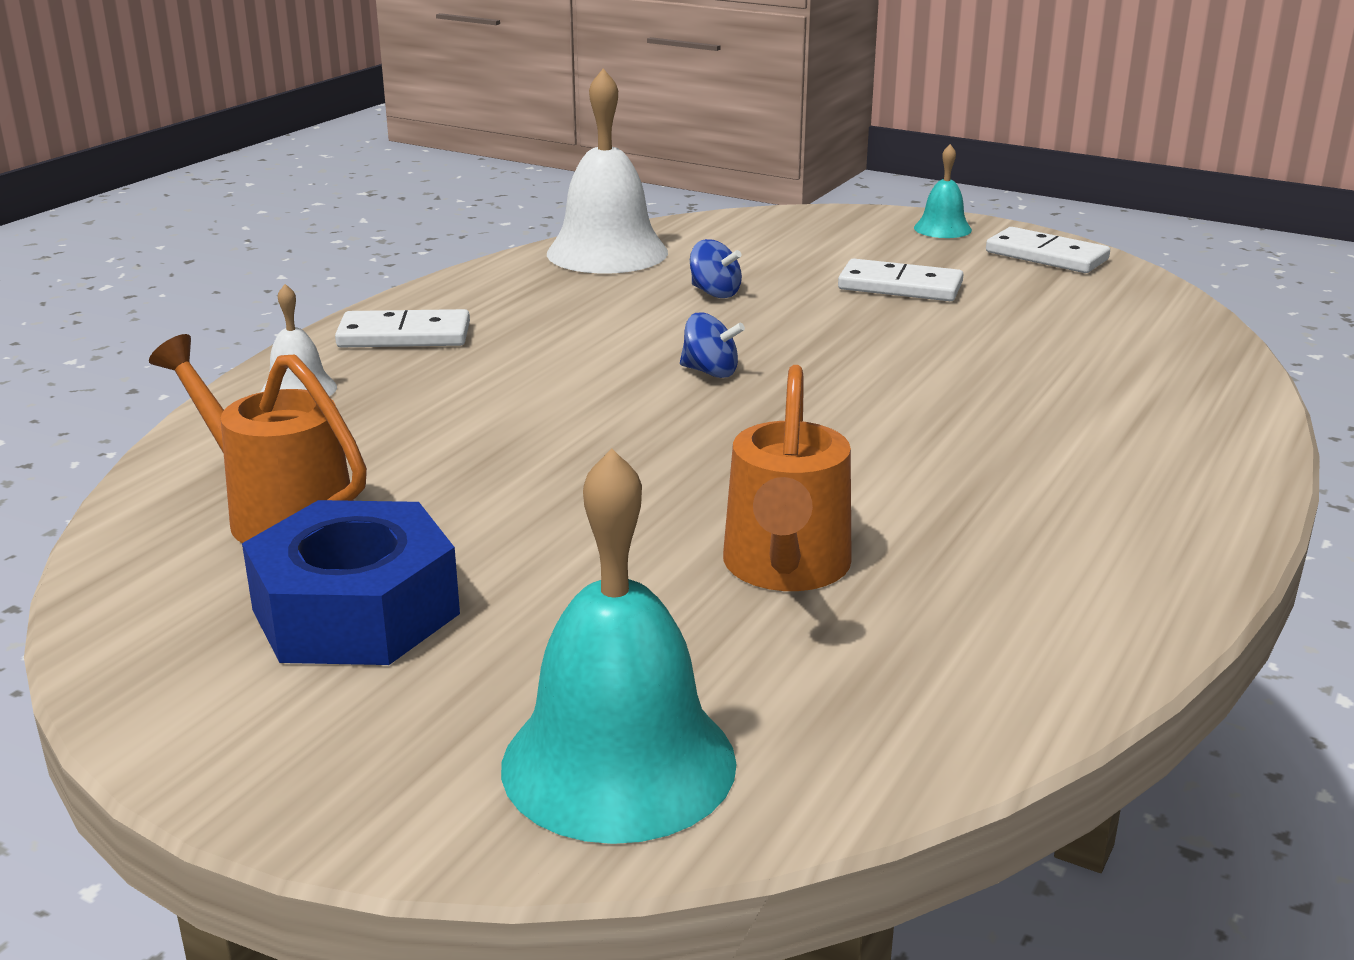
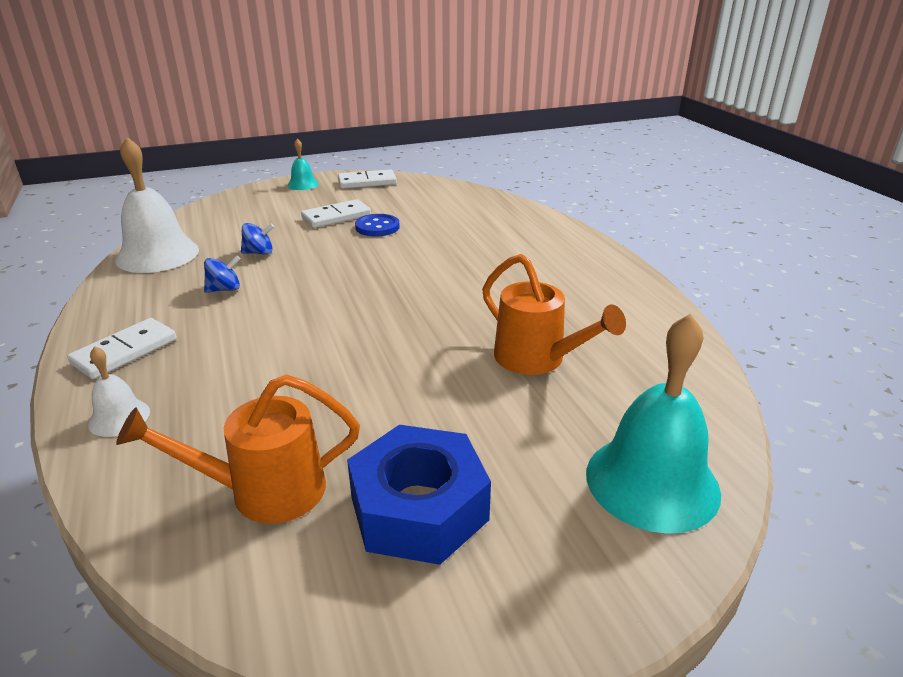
camera: 50 degrees left, 5 degrees up
(710, 372) = (334, 291): blue spinning top -> blue spinning top (225, 289)
(928, 320) = (377, 227): none -> blue button

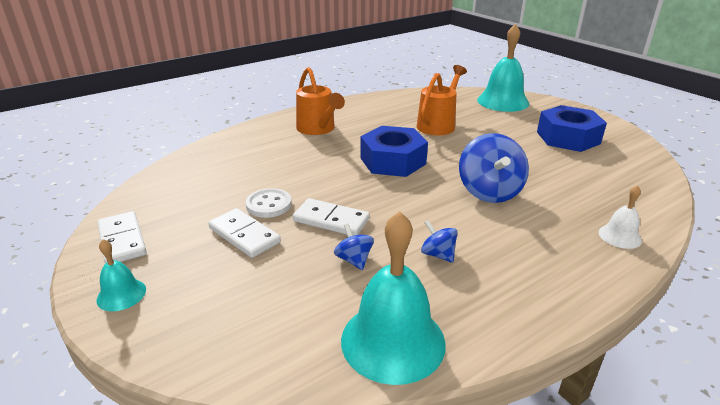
camera: 105 degrees left, 0 degrees up
(125, 352) = (565, 269): white domino -> white domino (331, 220)
(157, 254) = (393, 341): white bell -> turquoise bell
(263, 491) = (604, 172): orange watering can -> orange watering can (318, 129)
(302, 349) = (489, 192): none -> blue spinning top
(377, 227) = (269, 205): blue button -> white button
(428, 298) = (392, 161): none -> blue nut

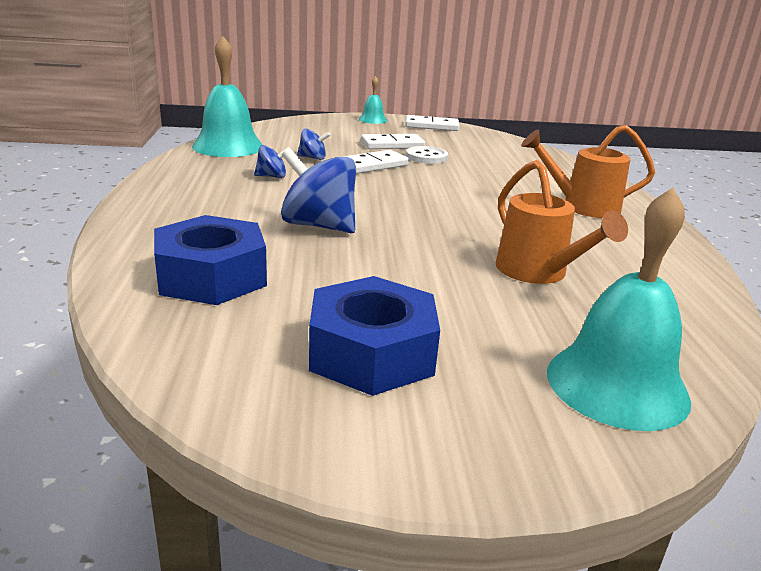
camera: 120 degrees right, 5 degrees down
(392, 161) = (450, 212): blue nut -> blue nut (211, 276)
(619, 236) = (147, 241): white bell -> none

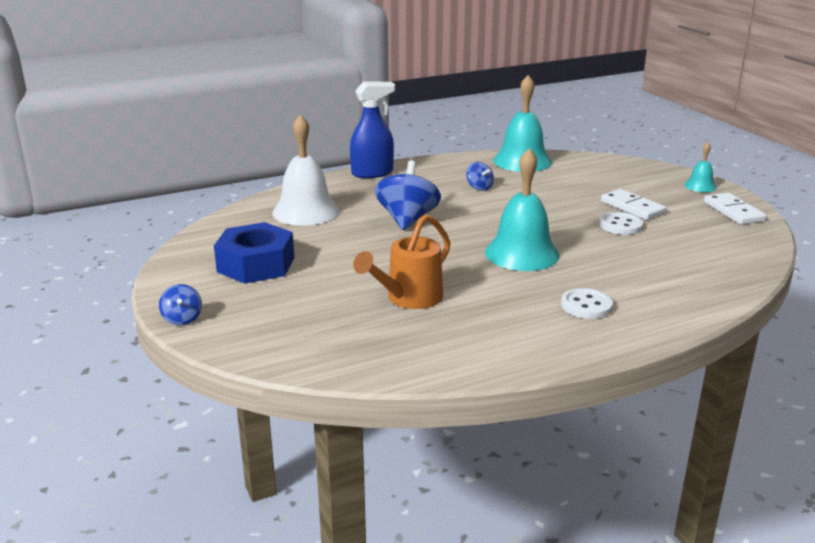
camera: 70 degrees right, 0 degrees up
(140, 210) = (372, 173): none -> blue spray bottle
(211, 276) = (306, 211): blue nut -> white bell
(313, 158) = (542, 189): blue spinning top -> blue spinning top (182, 319)
(373, 165) = (560, 211): white domino -> none
(581, 206) = (586, 305): orange watering can -> white button
(617, 385) = (269, 335): turquoise bell -> turquoise bell (522, 253)

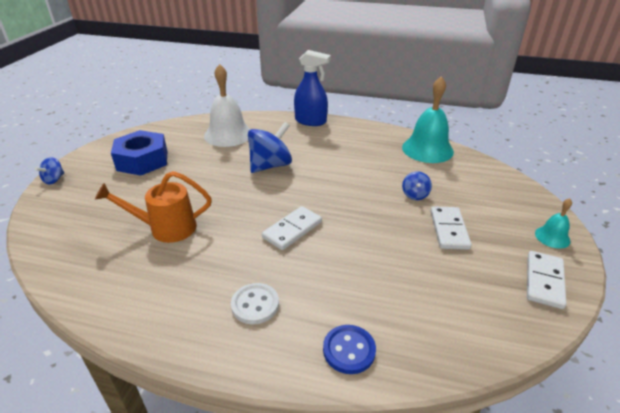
camera: 40 degrees right, 10 degrees up
(479, 187) = (358, 160): blue spinning top -> blue spinning top (415, 195)
(522, 253) = (292, 230): turquoise bell -> white domino
(621, 225) = (409, 242): white button -> none
(690, 296) = (349, 350): none -> blue button

